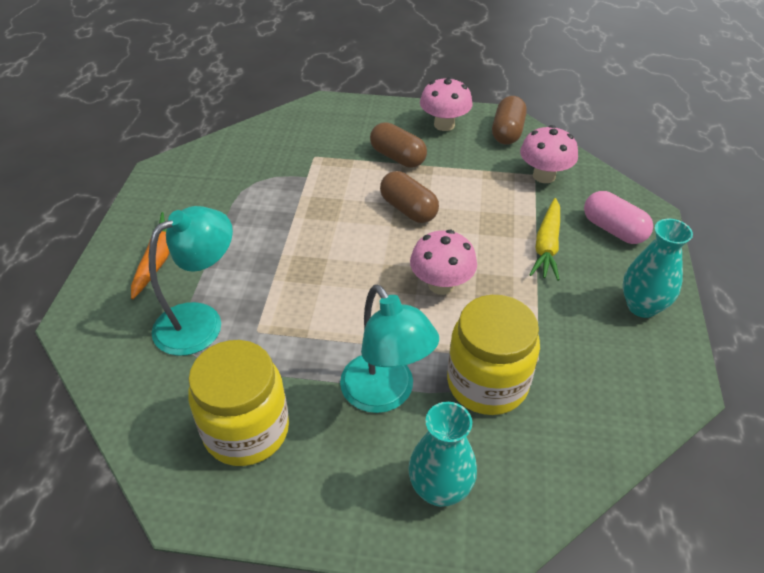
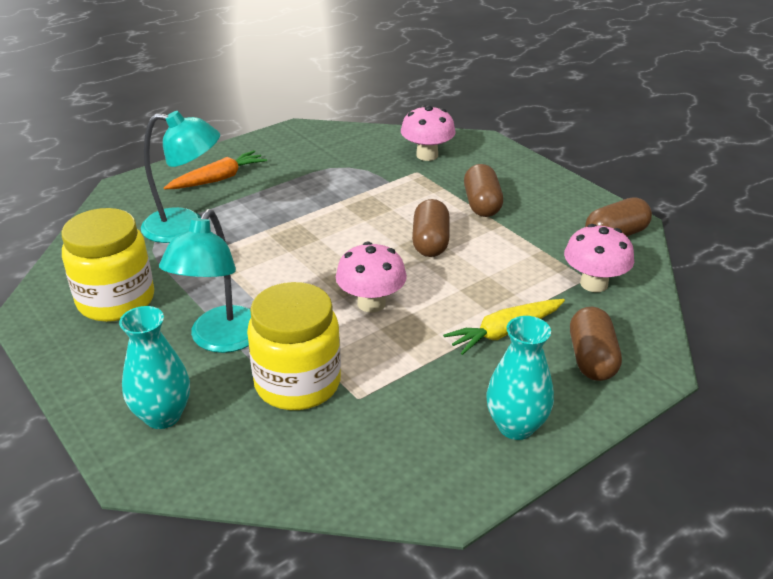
camera: 45 degrees right, 10 degrees down
(444, 125) = (563, 201): pink mushroom -> pink mushroom (427, 155)
(613, 230) = (591, 359): pink capsule -> brown capsule

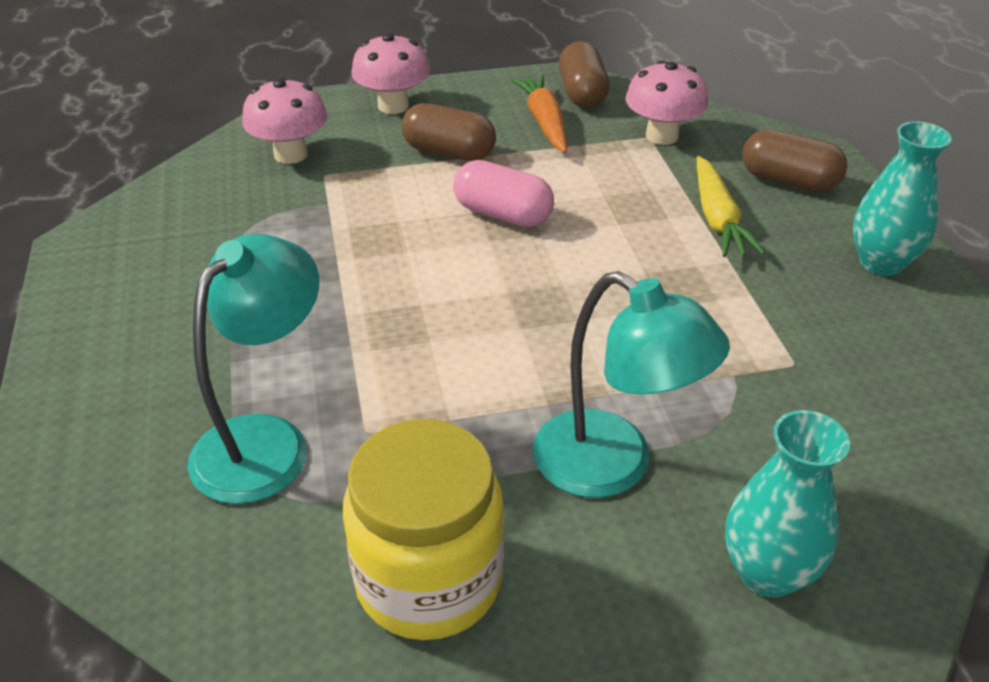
camera: 65 degrees left, 5 degrees up
(218, 179) = (145, 368): orange carrot -> orange carrot (544, 122)
(297, 383) = (745, 410): yellow jar -> none
(371, 303) = (606, 299): pink mushroom -> pink mushroom (393, 106)
(430, 242) = (503, 214): brown capsule -> pink capsule

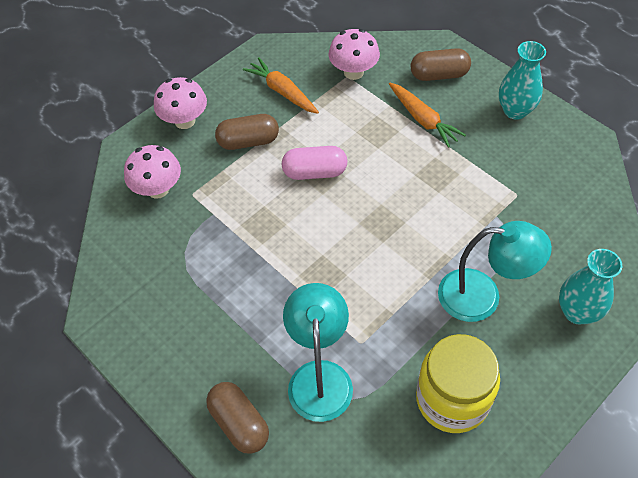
camera: 30 degrees left, 15 degrees up
(582, 93) = (286, 58): brown capsule -> brown capsule (239, 423)
(717, 219) = (423, 119): yellow carrot -> orange carrot

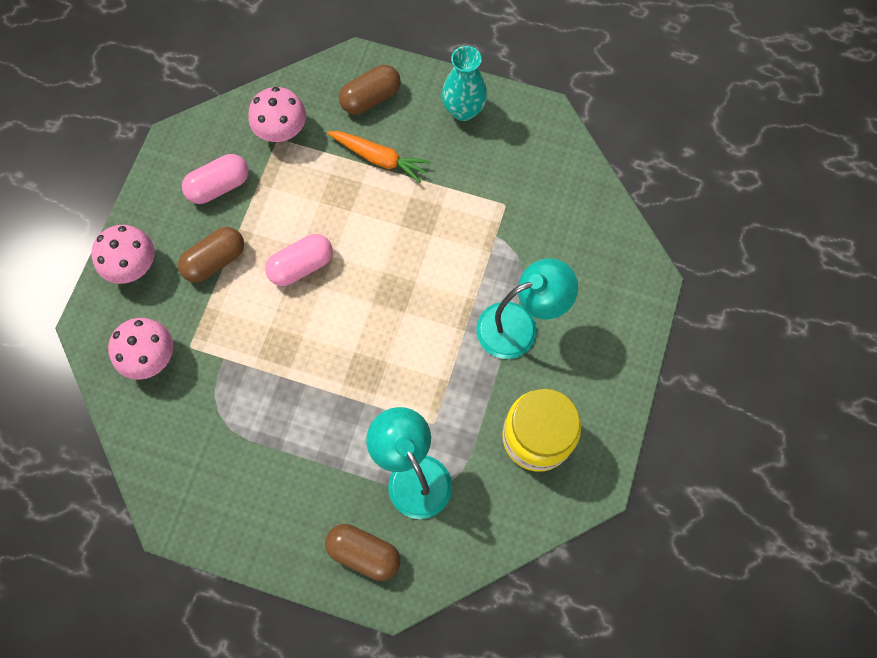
camera: 30 degrees left, 15 degrees up
(282, 91) = (219, 186): orange carrot -> pink capsule
(577, 312) = (606, 302): turquoise vase -> none

